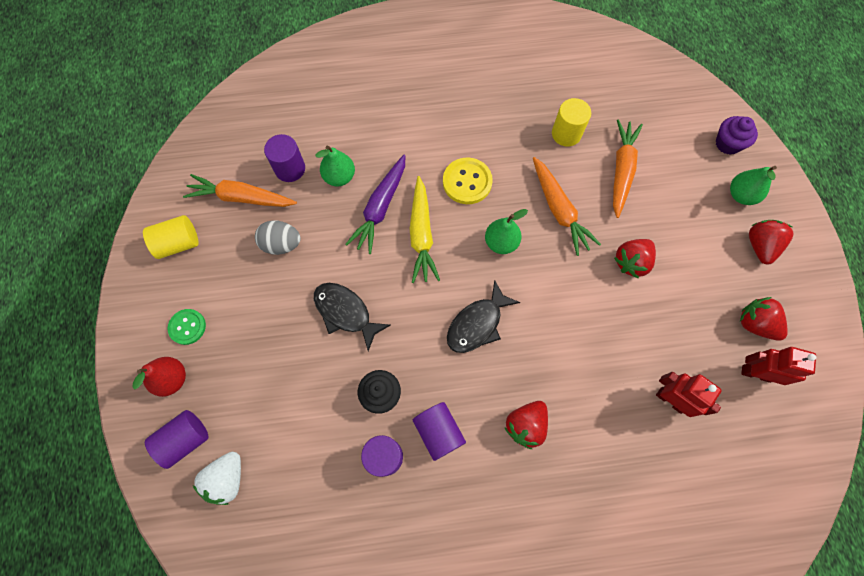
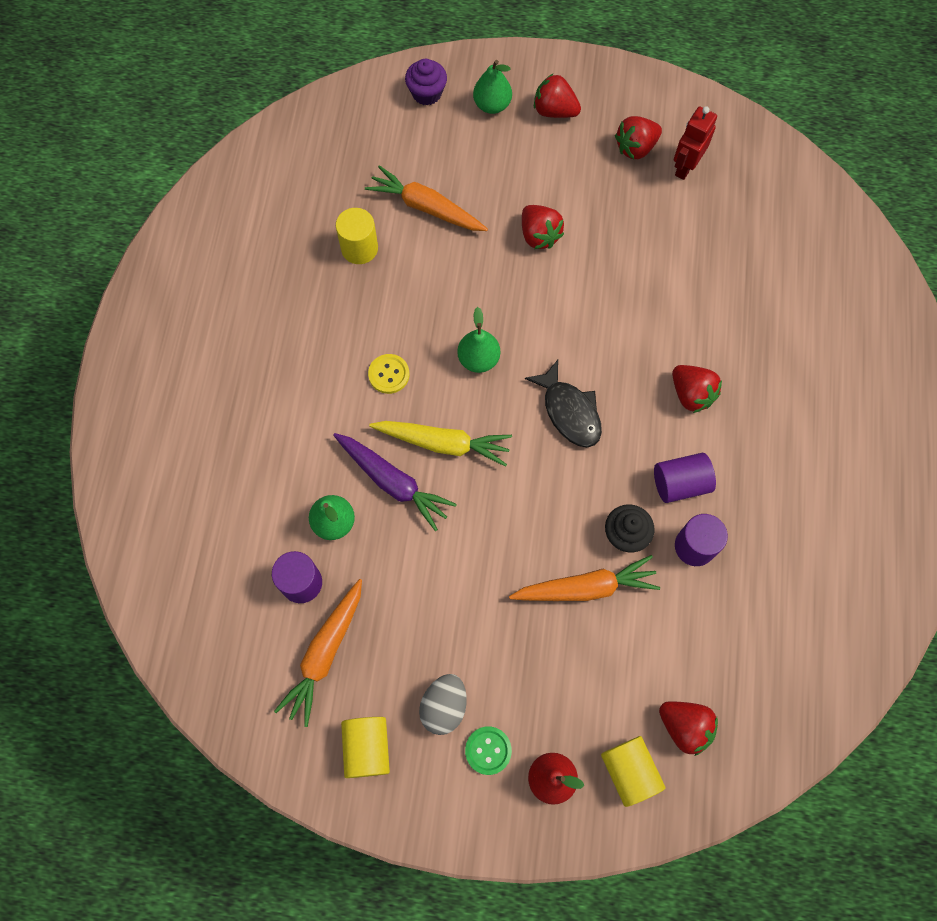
camera: 75 degrees left, 0 degrees up
(185, 439) = (629, 771): purple cylinder -> yellow cylinder
(227, 479) = (684, 727): white strawberry -> red strawberry
(281, 244) = (407, 613): grey egg -> grey egg (444, 706)
(345, 313) = (519, 553): black fish -> none
(467, 182) = (389, 374): yellow button -> yellow button, size x0.67
(559, 210) = (456, 286): orange carrot -> orange carrot (586, 587)
(670, 400) = (695, 251): red robot -> none

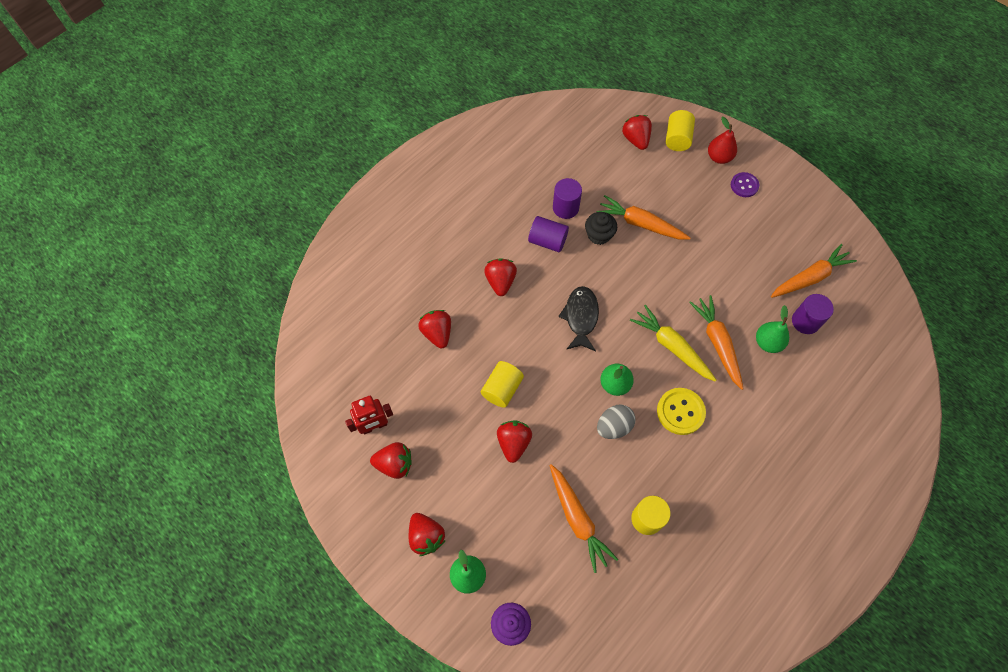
camera: 145 degrees left, 5 degrees down
(367, 748) = (809, 222): yellow cylinder -> yellow cylinder (502, 389)
(389, 374) = (680, 412): yellow button -> yellow button, size x1.50
(393, 482) = (717, 343): purple carrot -> orange carrot
(444, 706) = (756, 216): grey egg -> grey egg (614, 426)
(488, 750) = (744, 185): green button -> purple button
(707, 292) = (437, 333): none -> red strawberry

